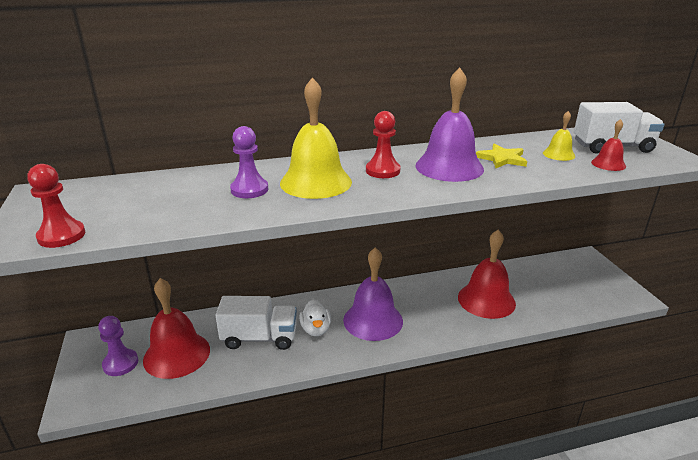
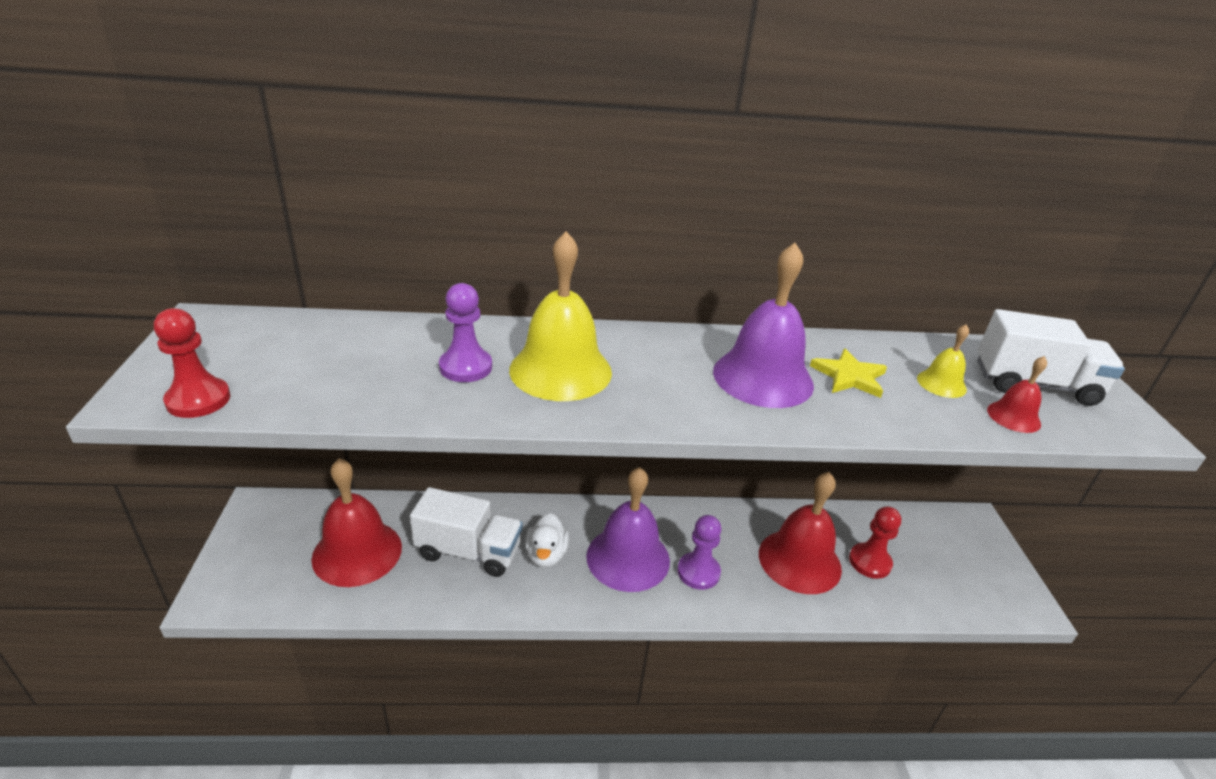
camera: 10 degrees right, 5 degrees up
(120, 363) = (285, 550): purple pawn -> purple pawn (698, 572)
(382, 171) = (663, 367): red pawn -> red pawn (869, 562)

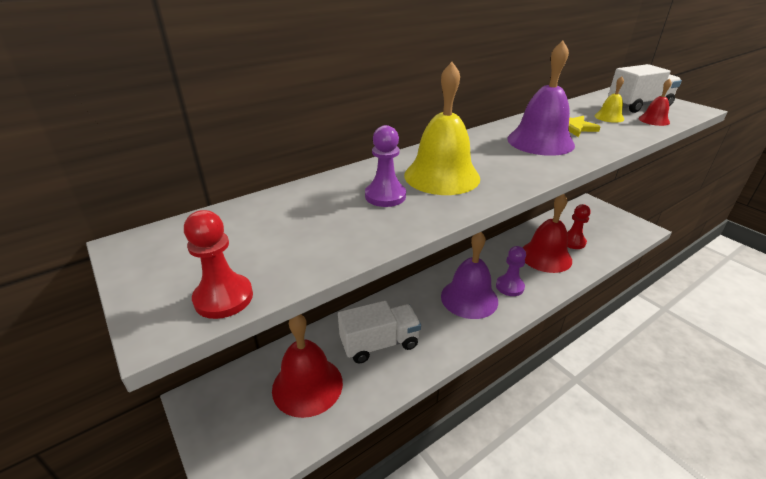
camera: 30 degrees left, 0 degrees up
(546, 555) = (426, 320): white duck -> none

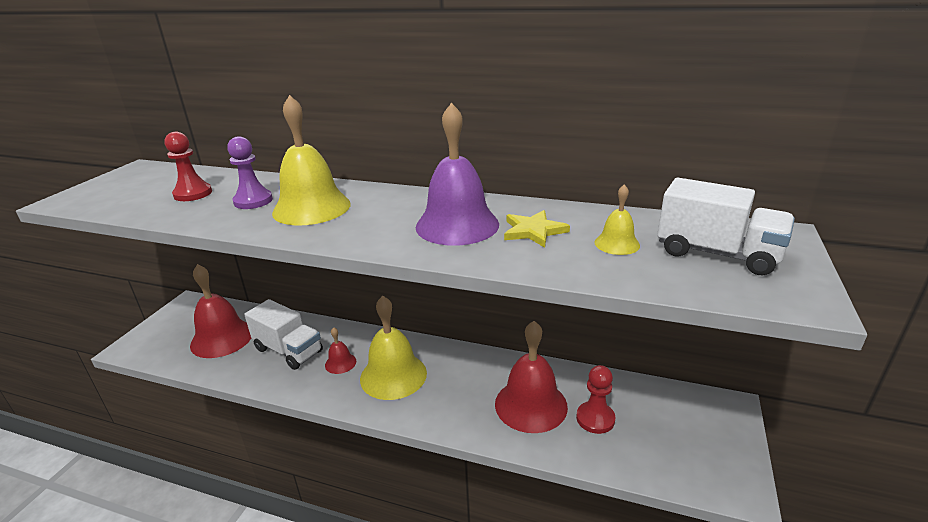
camera: 55 degrees right, 5 degrees down
(223, 298) = (88, 204): red pawn -> red pawn (193, 194)
(469, 298) = (393, 375): purple bell -> yellow bell
(509, 286) = (440, 396): purple pawn -> none
(654, 120) = (663, 274): red bell -> red bell (340, 363)

